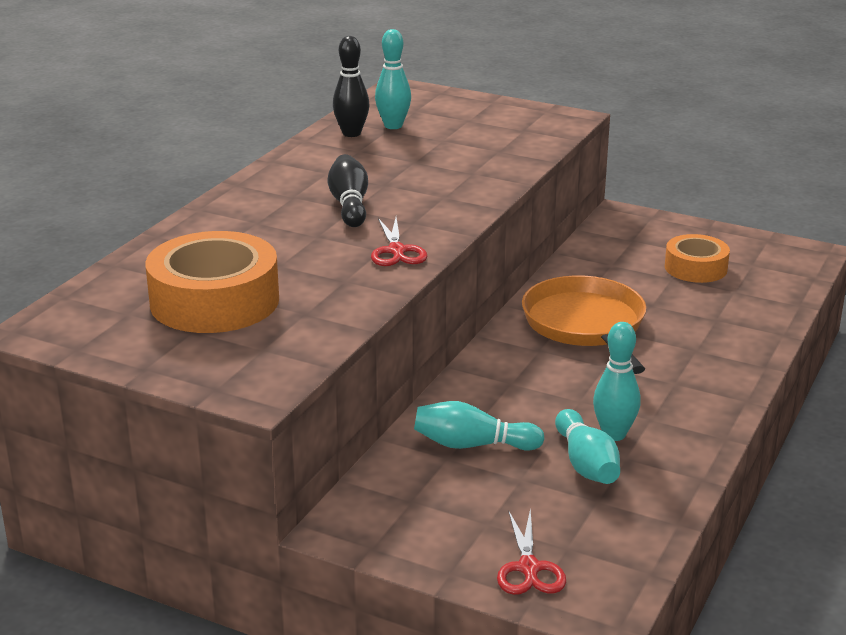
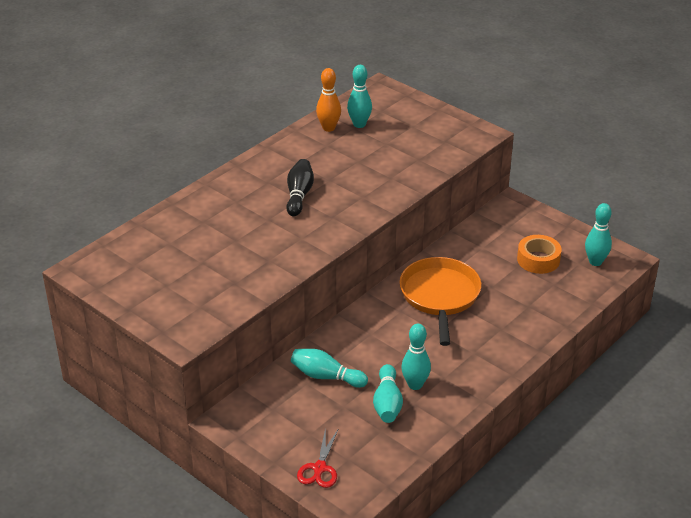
camera: 15 degrees right, 10 degrees up
(214, 301) = (186, 264): orange tape -> none
(351, 133) = (328, 128): black bowling pin -> orange bowling pin
(397, 251) = (311, 241): red scissors -> none
(773, 260) = (595, 262): none -> turquoise bowling pin

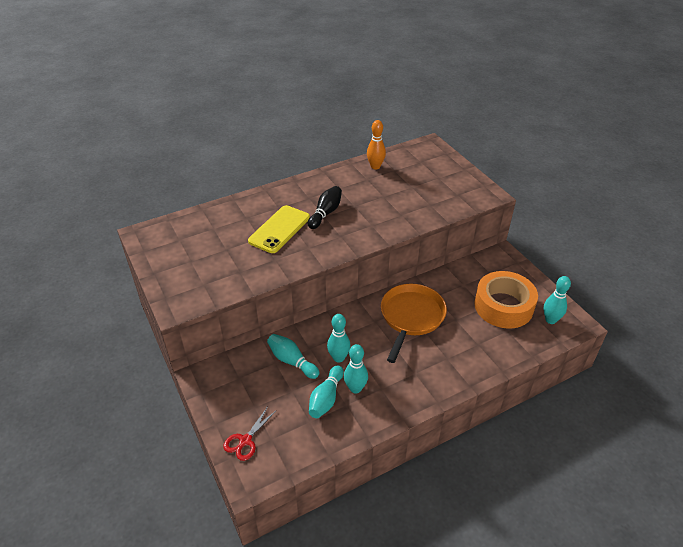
camera: 20 degrees right, 5 degrees up
(254, 226) = (279, 229): none -> yellow phone
(359, 124) = (399, 168): turquoise bowling pin -> turquoise bowling pin (338, 358)
(538, 260) = (503, 306): orange tape -> orange tape, size x1.67

